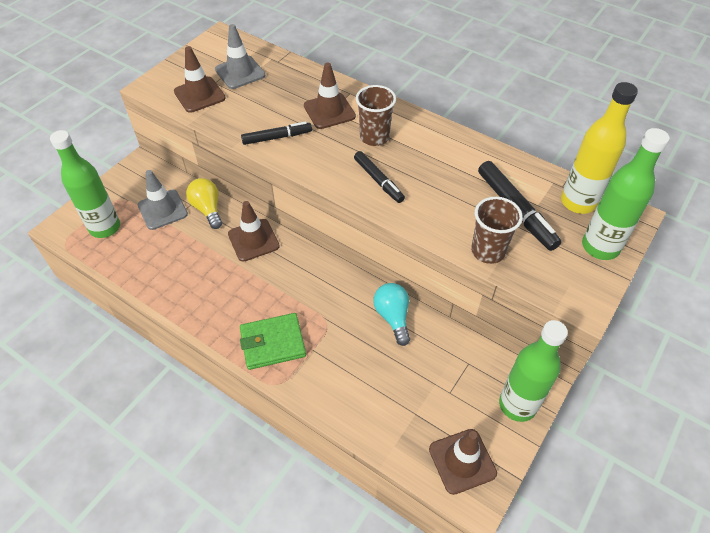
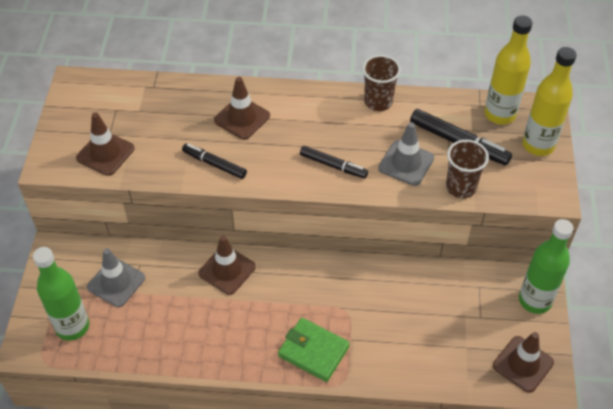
camera: 30 degrees left, 0 degrees up
(208, 209) = (160, 261): yellow light bulb -> none
(240, 72) = (126, 113): grey traffic cone -> grey traffic cone (406, 163)
(273, 343) = (313, 351): green wallet -> green wallet turned 75 degrees clockwise
(277, 137) = (214, 164): black marker -> black marker turned 105 degrees counterclockwise
(374, 137) = (300, 126): brown cup -> brown cup (378, 102)
(393, 317) = (396, 279): turquoise light bulb -> none
(600, 247) = (538, 145): green bottle -> yellow bottle

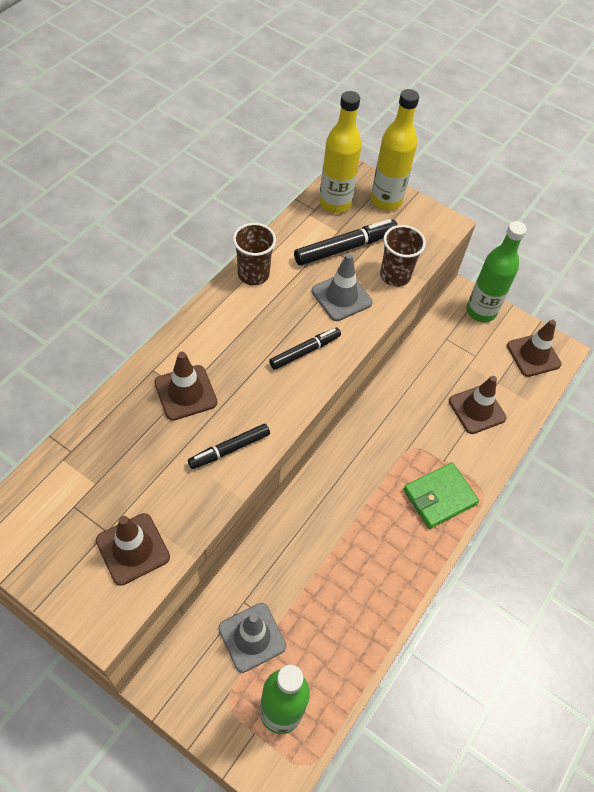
camera: 65 degrees left, 5 degrees up
(227, 270) = (305, 521): brown traffic cone -> brown traffic cone (477, 409)

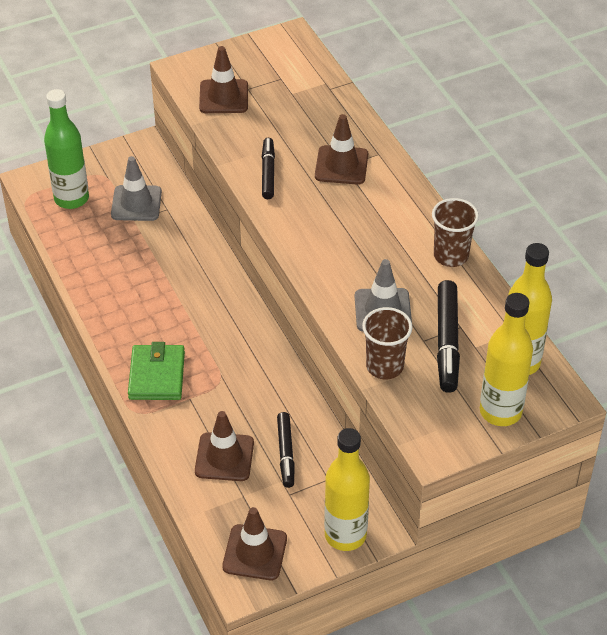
camera: 125 degrees right, 10 degrees down
(305, 351) = (334, 256): black marker -> black marker (286, 453)
(481, 311) = (345, 535): green bottle -> yellow bottle

